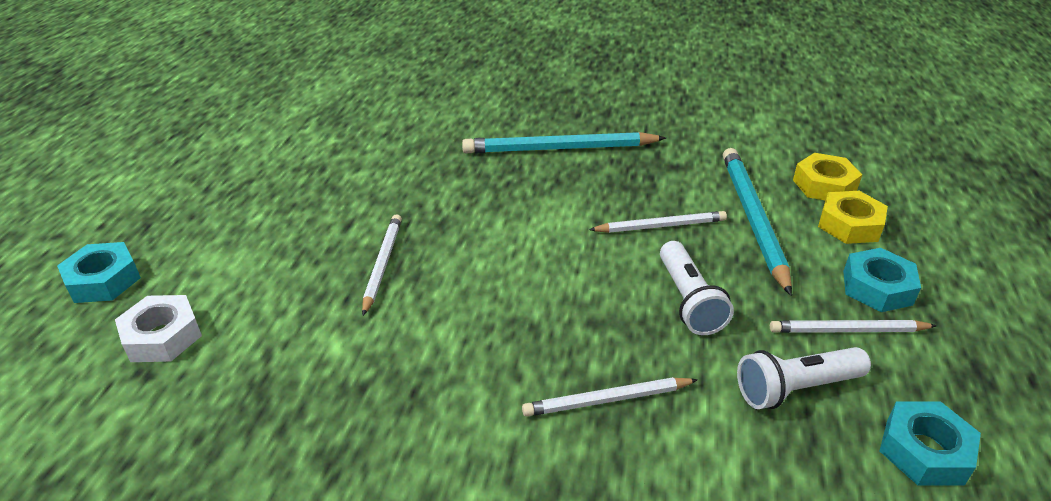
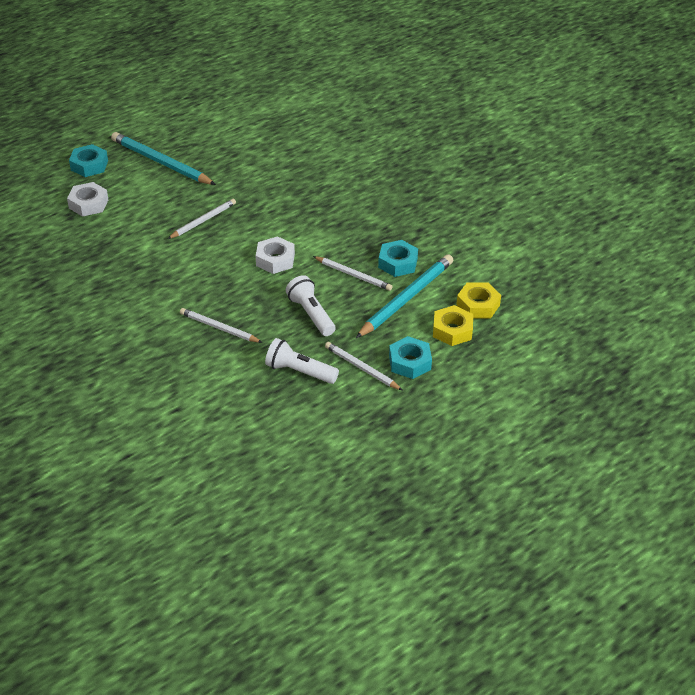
camera: 40 degrees right, 5 degrees up
(546, 260) = (275, 260): none -> white nut
(560, 148) = (366, 206): turquoise pencil -> turquoise pencil (161, 162)
(688, 301) = (311, 314): white flashlight -> white flashlight turned 120 degrees clockwise
(924, 451) = (312, 421): turquoise nut -> turquoise nut (398, 263)

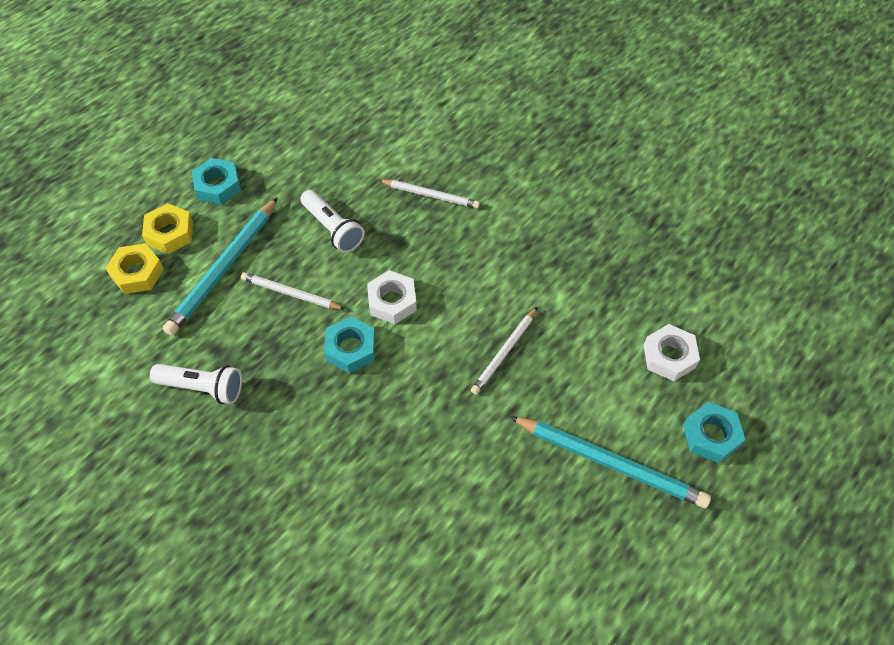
camera: 170 degrees right, 15 degrees up
(299, 371) = (333, 158): white flashlight -> white flashlight (203, 388)
(362, 368) = (268, 172): white pencil -> none
(398, 263) = (236, 322): turquoise nut -> turquoise nut (351, 348)

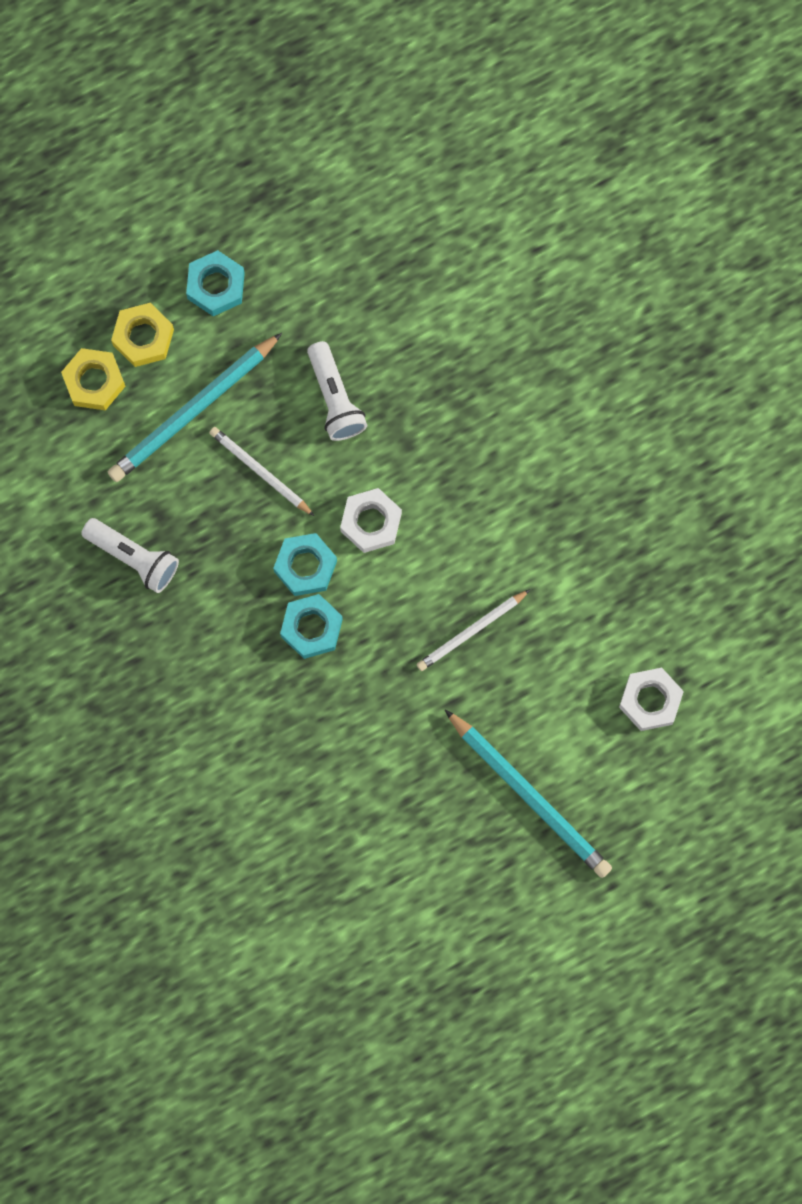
camera: 20 degrees right, 20 degrees up
(430, 195) = (467, 390): white pencil -> none
(711, 436) = (649, 805): turquoise nut -> turquoise nut (311, 628)

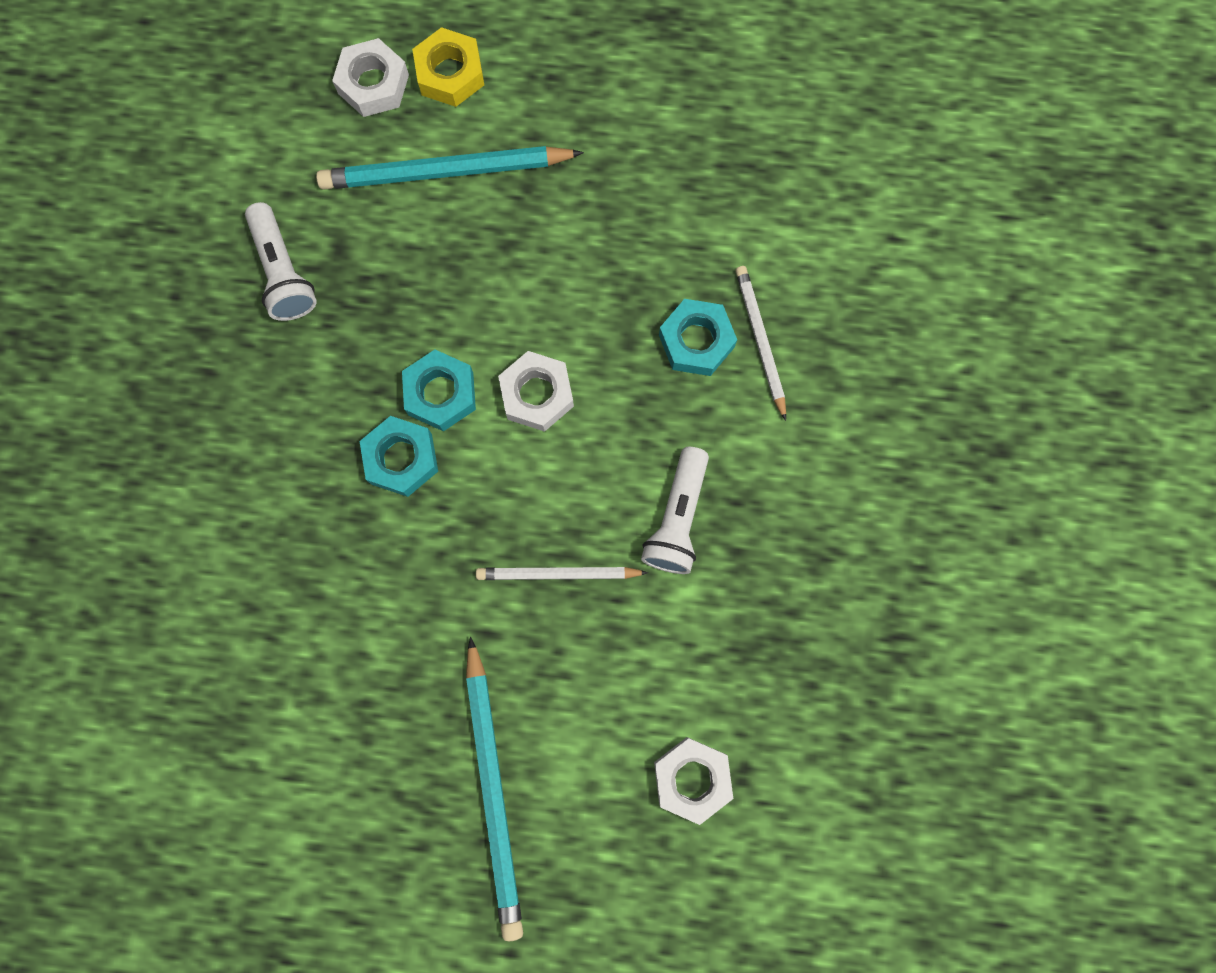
camera: 35 degrees right, 0 degrees up
(94, 382) = (373, 84): yellow nut -> white nut
(216, 286) = (554, 71): turquoise nut -> turquoise nut (696, 341)
(260, 471) = (466, 272): white pencil -> white pencil (760, 341)
(335, 399) = (590, 251): white flashlight -> white flashlight (677, 518)

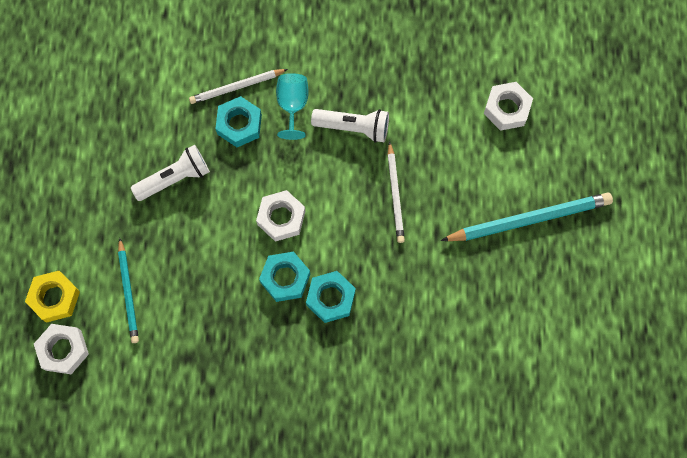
camera: 95 degrees left, 5 degrees down
(283, 272) = (207, 394): white flashlight -> white flashlight (175, 178)
(446, 171) = (128, 292): turquoise pencil -> turquoise pencil, size x0.60
(722, 425) = (292, 105): none -> turquoise goblet

